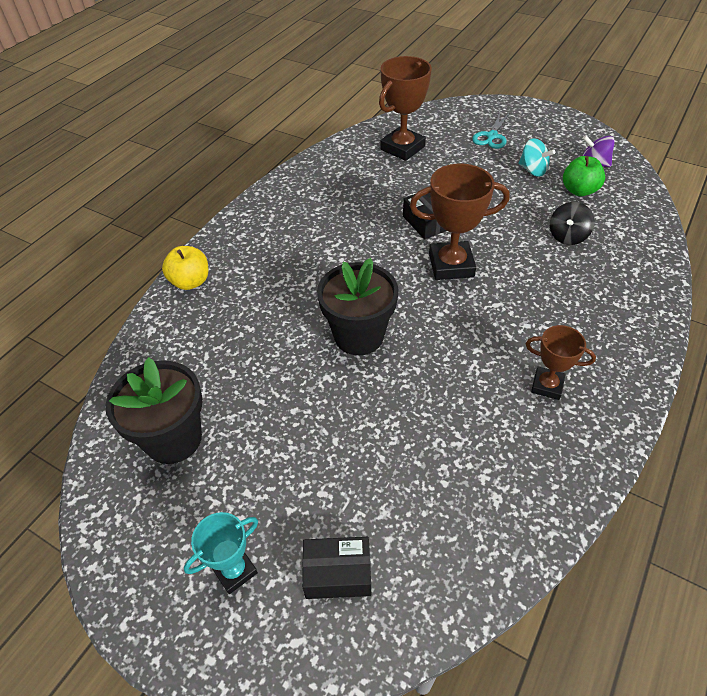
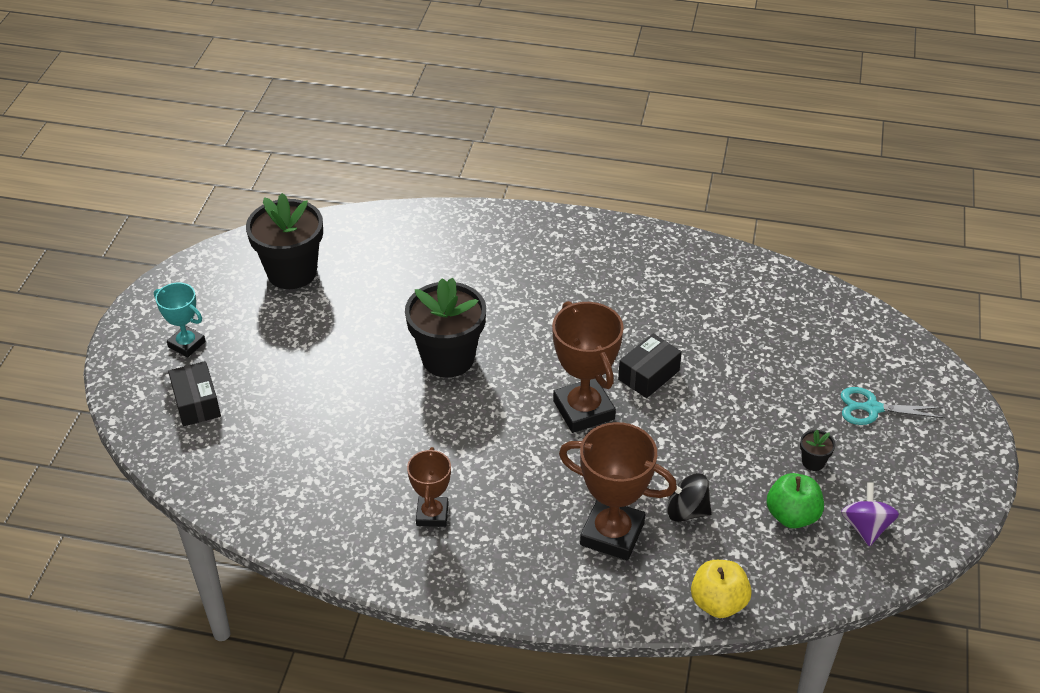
camera: 70 degrees right, 5 degrees down
(190, 282) = (474, 221): yellow apple -> yellow apple (718, 603)
(402, 148) = (790, 325): brown trophy -> brown trophy (612, 534)
(532, 170) = (813, 462): turquoise spinning top -> black flower pot

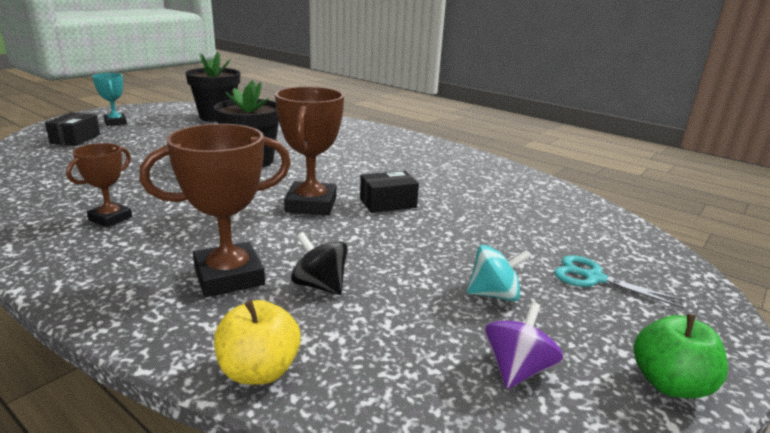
camera: 25 degrees right, 20 degrees down
(612, 534) = (229, 276): brown trophy -> brown trophy turned 75 degrees counterclockwise
(792, 516) = (430, 327): green apple -> green apple (669, 384)
(813, 462) = (494, 294): black flower pot -> turquoise spinning top

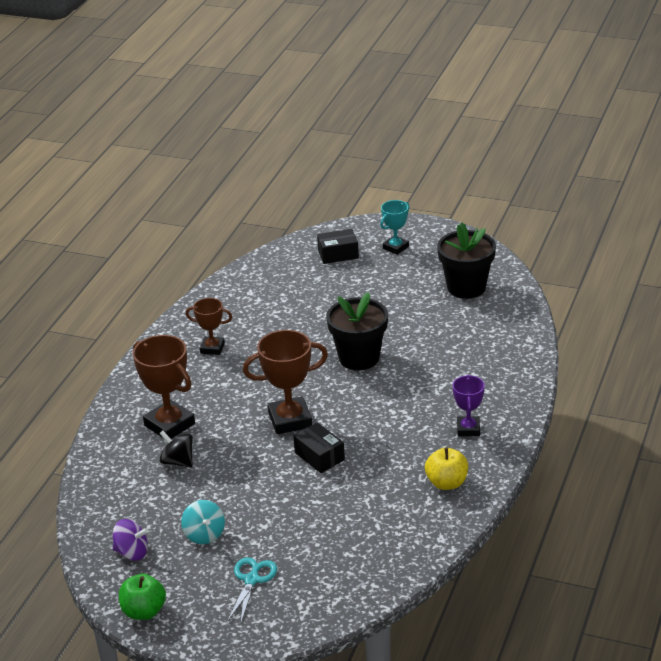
camera: 75 degrees right, 10 degrees up
(259, 371) = (94, 468): yellow apple -> yellow apple (447, 483)
(320, 285) = (178, 462): black spinning top -> black spinning top turned 75 degrees counterclockwise
(400, 148) = (468, 429): none -> purple trophy

